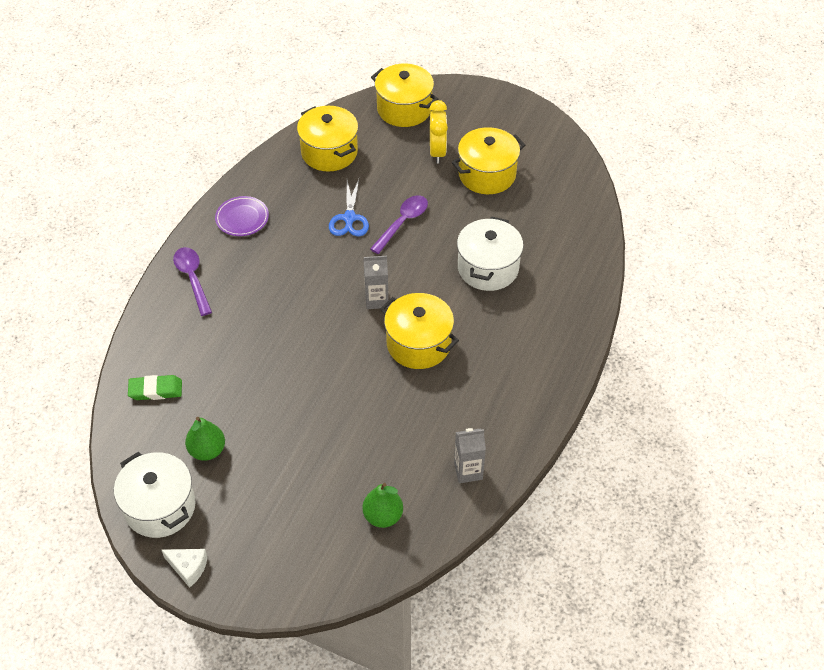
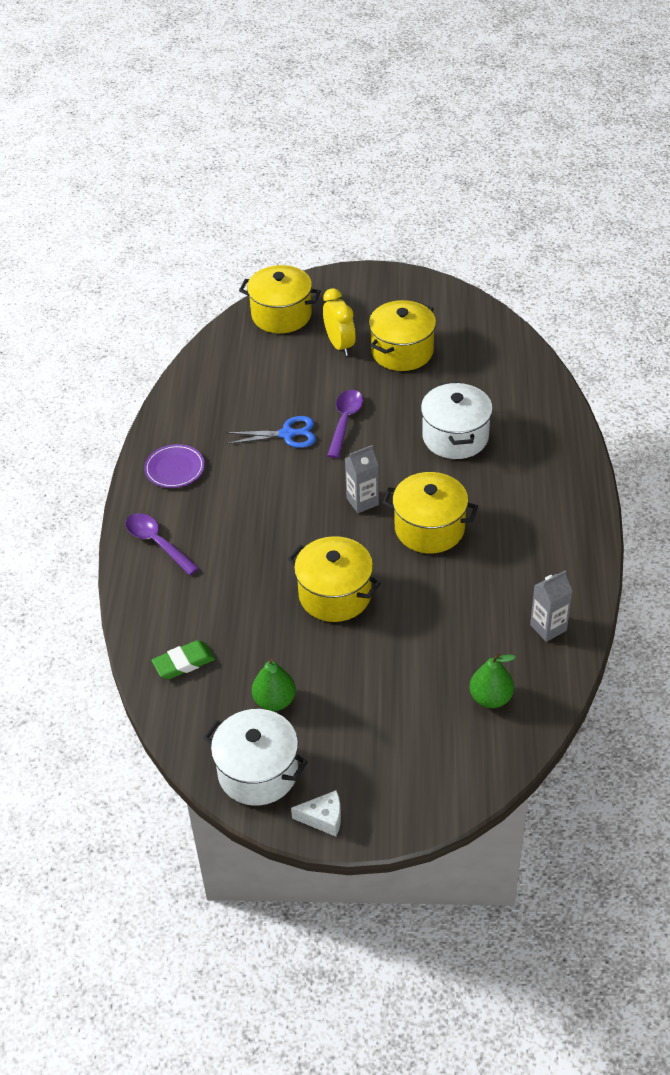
camera: 20 degrees left, 5 degrees down
(329, 152) = (228, 378): yellow pot -> yellow pot (335, 595)
(349, 218) = (288, 434): blue scissors -> blue scissors turned 75 degrees counterclockwise

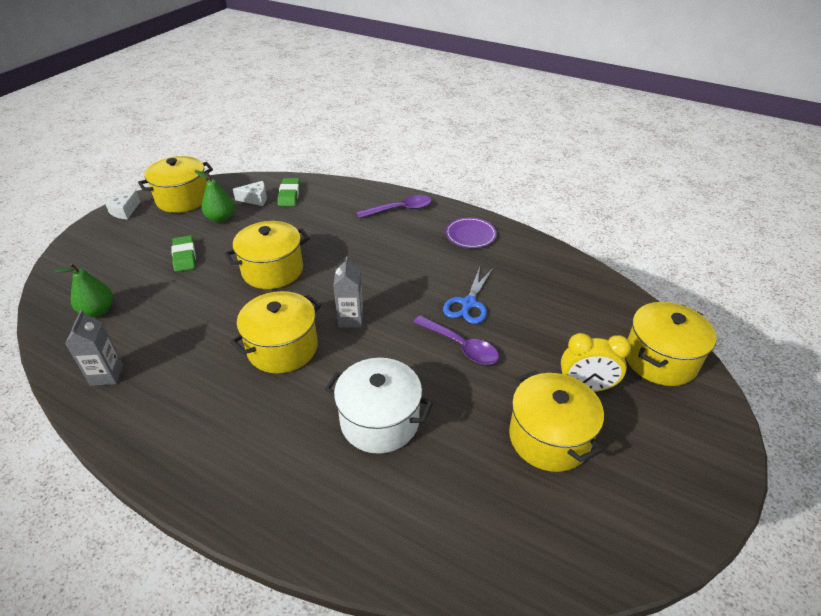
camera: 115 degrees right, 5 degrees down
(213, 692) = (255, 199): none -> white cheese
(258, 772) = (183, 199): white pot -> yellow pot
(364, 686) = (184, 256): none -> green eraser

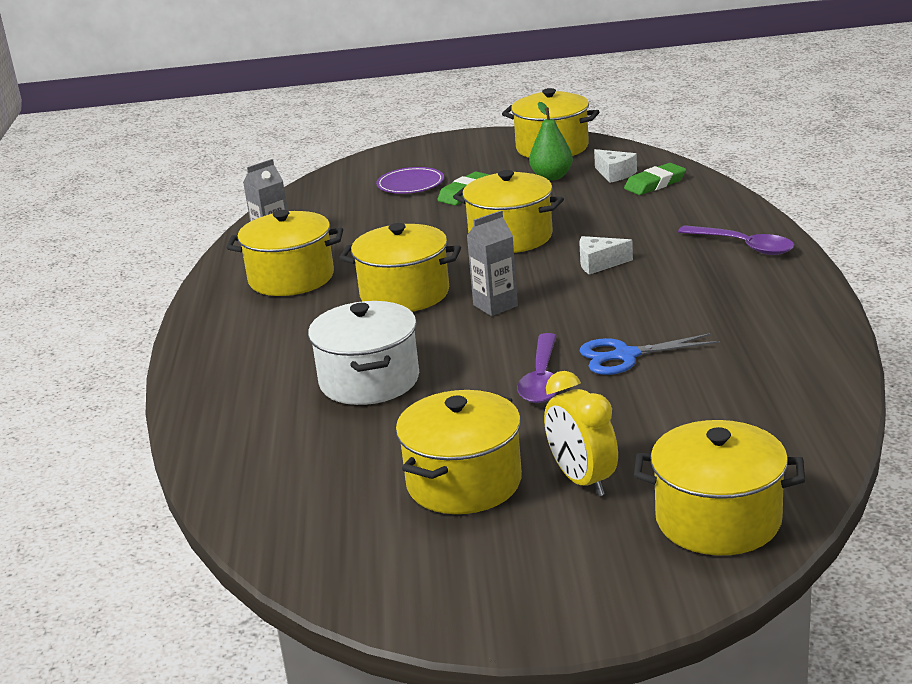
camera: 60 degrees right, 15 degrees down
(98, 311) = (340, 201): green pear -> none
(124, 211) = (488, 138): white cheese -> white cheese (599, 263)
(178, 391) = (291, 278): none -> yellow pot
(470, 235) = (771, 305): purple plate -> purple plate (410, 184)

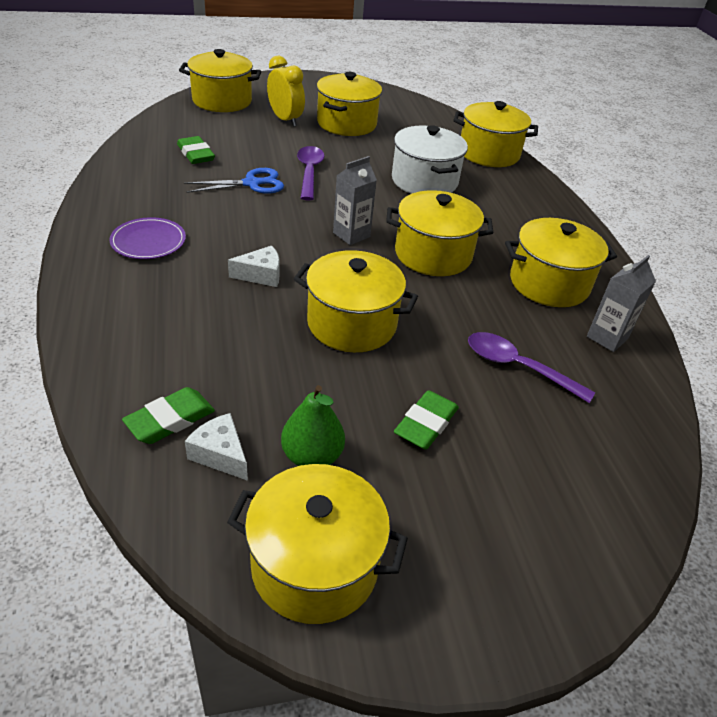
camera: 165 degrees right, 15 degrees up
(230, 439) = (489, 153): none -> yellow pot
(410, 184) = (513, 459): purple plate -> purple plate (148, 241)
(722, 394) = (196, 154): none -> green eraser
(744, 246) = (114, 285): purple spoon -> purple spoon (517, 367)

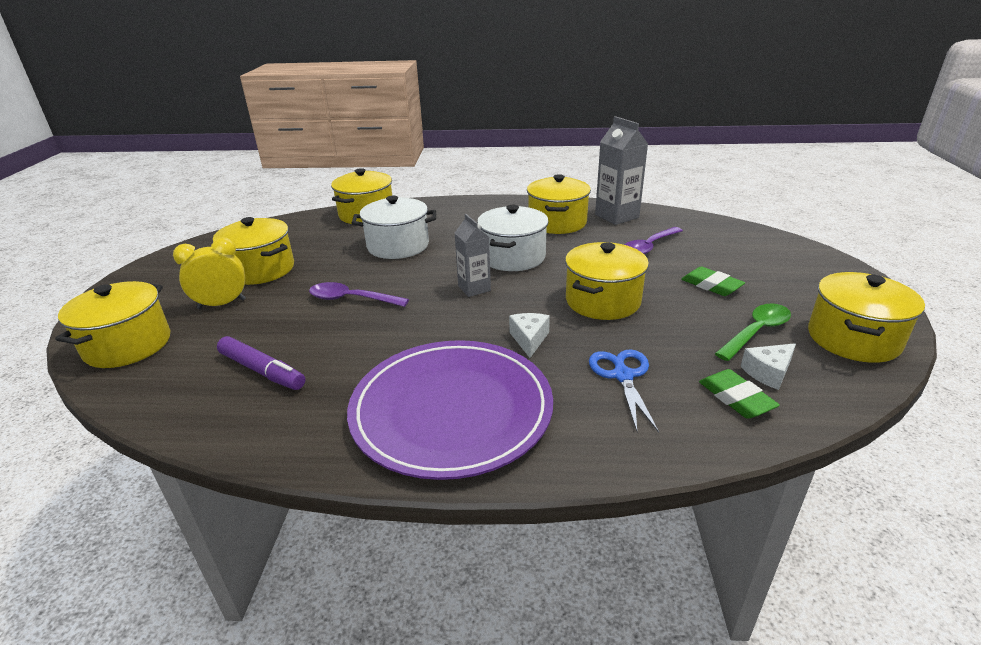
camera: 70 degrees left, 10 degrees down
(148, 241) = (451, 410): purple plate -> purple plate, size x2.33
(196, 154) = (262, 371): green eraser -> purple marker
(252, 183) = (356, 334): blue scissors -> blue scissors (622, 375)
(312, 456) = (756, 332): green pear -> green spoon
(433, 254) = (513, 257): yellow pot -> white pot
(607, 337) = (617, 216): grey carton -> grey carton, size x1.55

